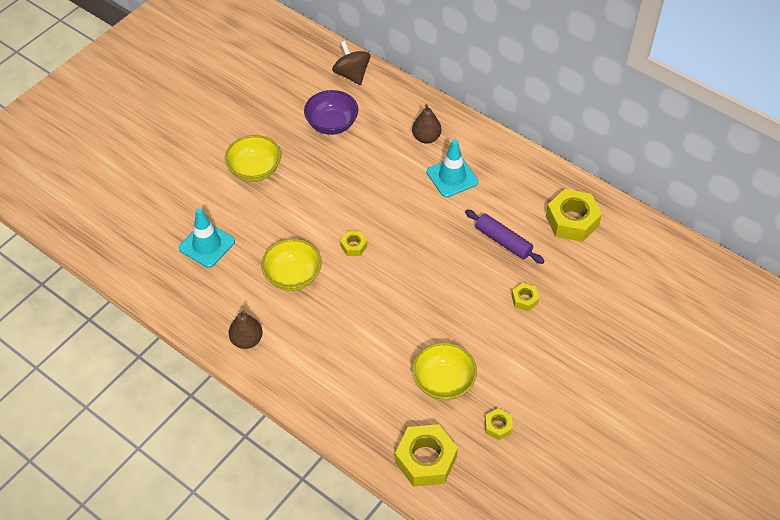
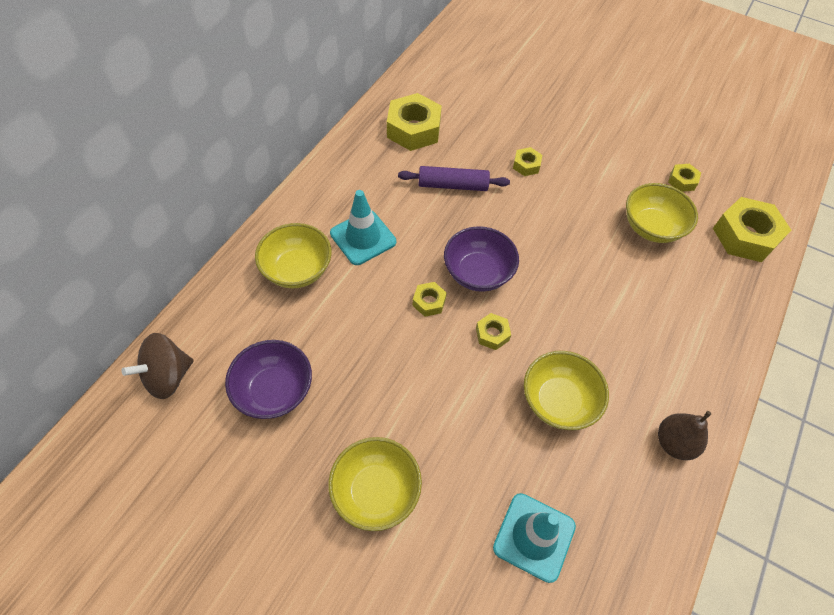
camera: 100 degrees left, 5 degrees up
(387, 211) = (429, 302): none -> yellow nut
(410, 245) = (478, 273): none -> purple bowl
(426, 138) = (297, 270): brown pear -> yellow bowl
(503, 241) = (453, 185): purple rolling pin -> purple rolling pin turned 60 degrees clockwise

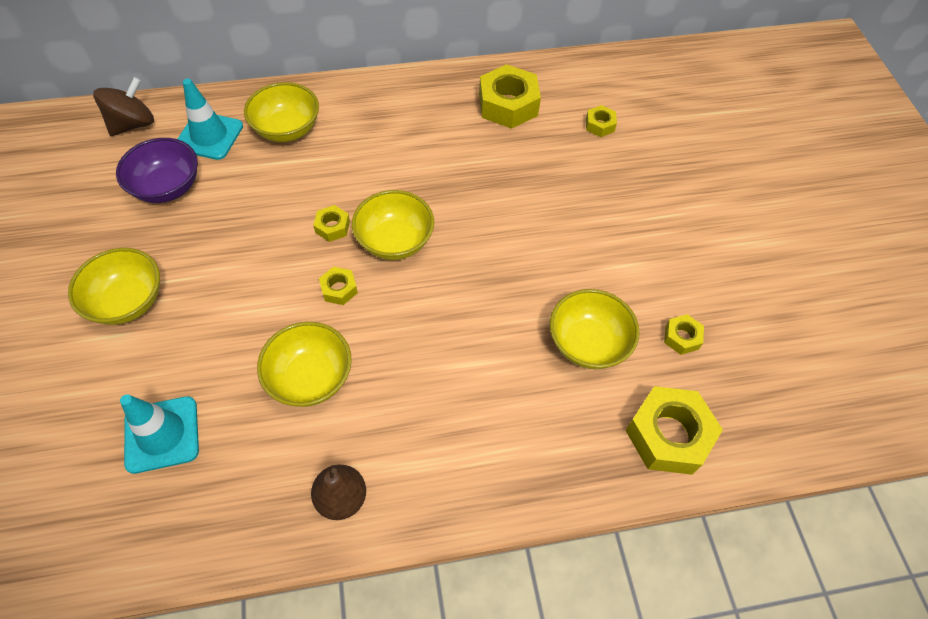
camera: 50 degrees right, 0 degrees up
(168, 376) = (133, 124): brown spinning top -> brown spinning top turned 120 degrees clockwise
(363, 237) = (357, 146): turquoise traffic cone -> turquoise traffic cone (209, 136)
(453, 185) = (474, 167): purple rolling pin -> none
(478, 273) = (395, 241): purple bowl -> yellow bowl
(526, 165) = (556, 203): yellow nut -> yellow nut (600, 125)

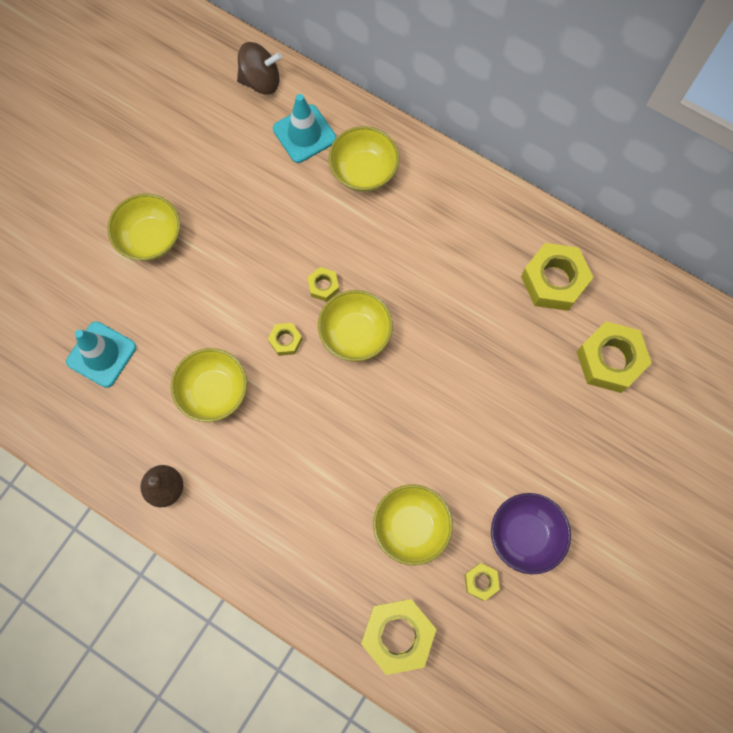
camera: 45 degrees right, 15 degrees up
(168, 187) = (242, 160): purple bowl -> purple bowl (525, 535)
(600, 125) = (610, 360): yellow nut -> yellow nut, size x2.03

